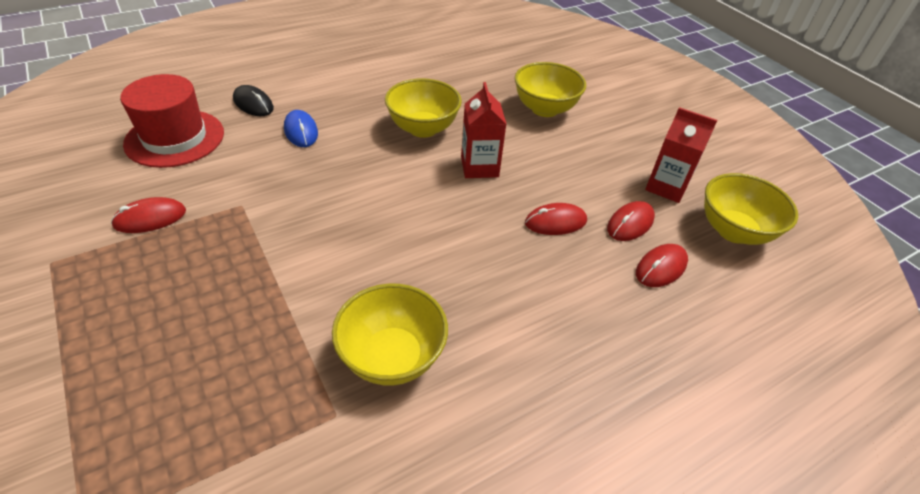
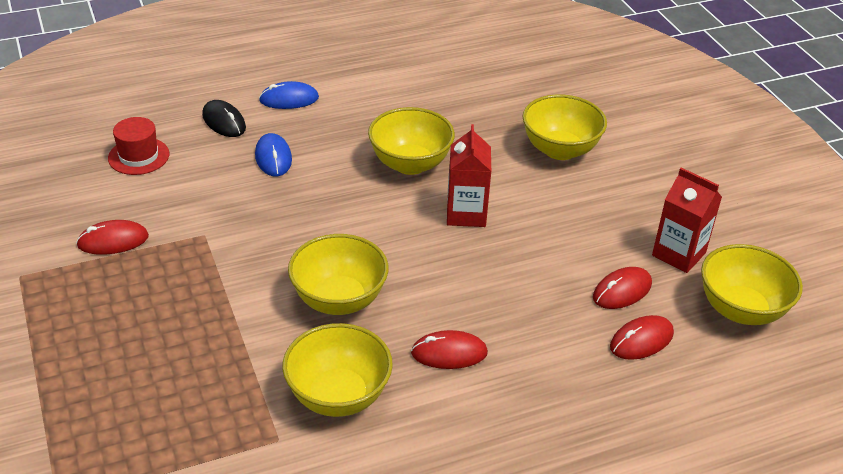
camera: 10 degrees right, 5 degrees down
(175, 138) = (138, 156): red hat -> red hat, size x0.59
(310, 82) = (289, 99): none -> blue mouse
(378, 256) = (339, 300): none -> yellow bowl
(555, 222) = (537, 282): red mouse -> red mouse (449, 353)

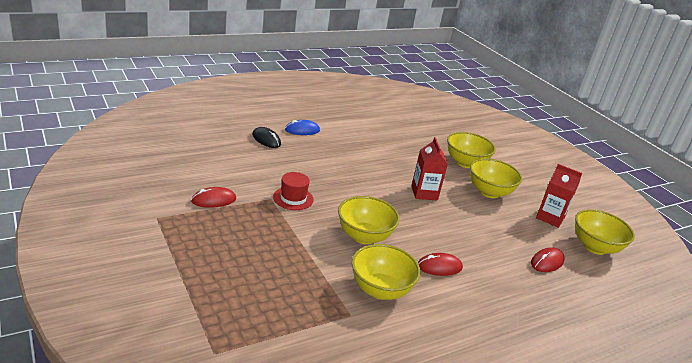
camera: 10 degrees left, 10 degrees down
(138, 156) = (218, 155): red hat -> red hat (293, 198)
(273, 157) = (301, 159): blue mouse -> none
(410, 164) = (383, 166): yellow bowl -> yellow bowl (489, 192)
(622, 291) = (526, 236): red mouse -> none

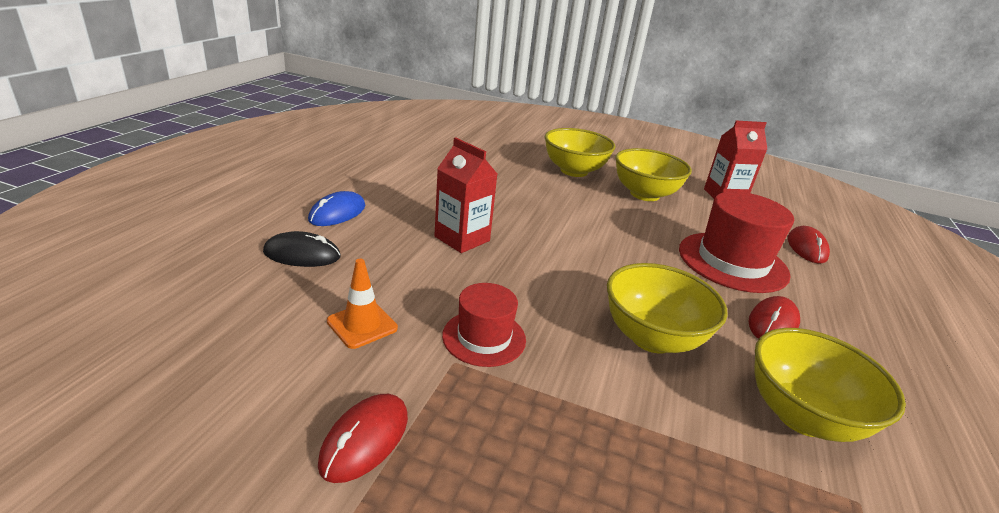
camera: 40 degrees left, 0 degrees up
(255, 172) = (362, 325): none -> orange traffic cone
(424, 193) = (601, 229): red carton -> red carton (462, 239)
(475, 240) = (732, 262): none -> red hat
(595, 247) = (795, 208): yellow bowl -> none

